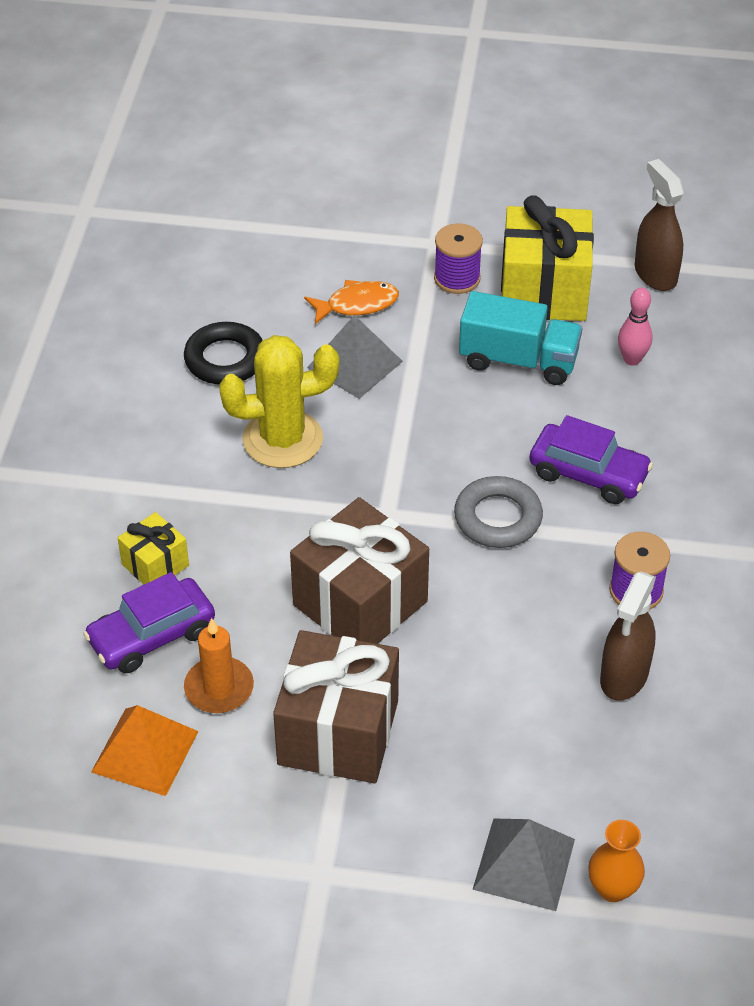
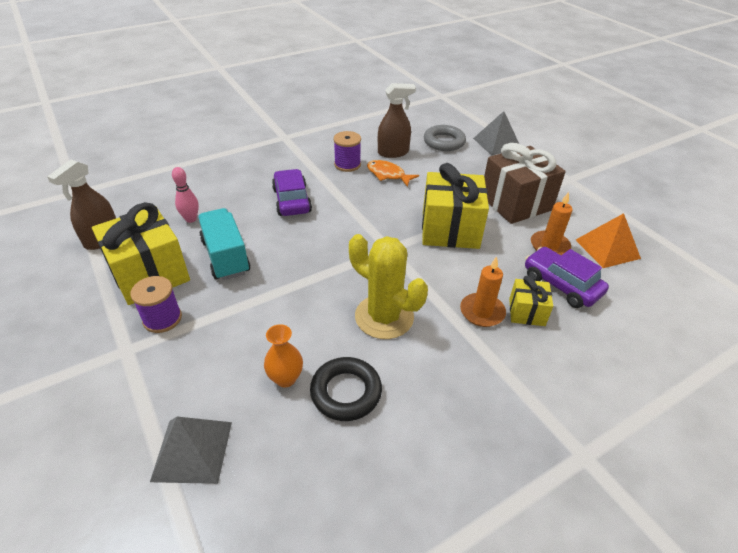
camera: 130 degrees left, 5 degrees down
(152, 636) = (561, 284): purple car -> purple car turned 150 degrees counterclockwise
(199, 525) = (482, 312): none -> orange candle
(355, 364) = (289, 322): grey pyramid -> grey pyramid (192, 450)
(357, 305) = (228, 354): orange fish -> orange fish (388, 175)
(360, 603) = (450, 229): brown gift -> yellow gift
(498, 518) = (350, 214): grey ring -> grey ring (444, 142)
(612, 888) = (478, 126): orange vase -> orange vase (285, 378)

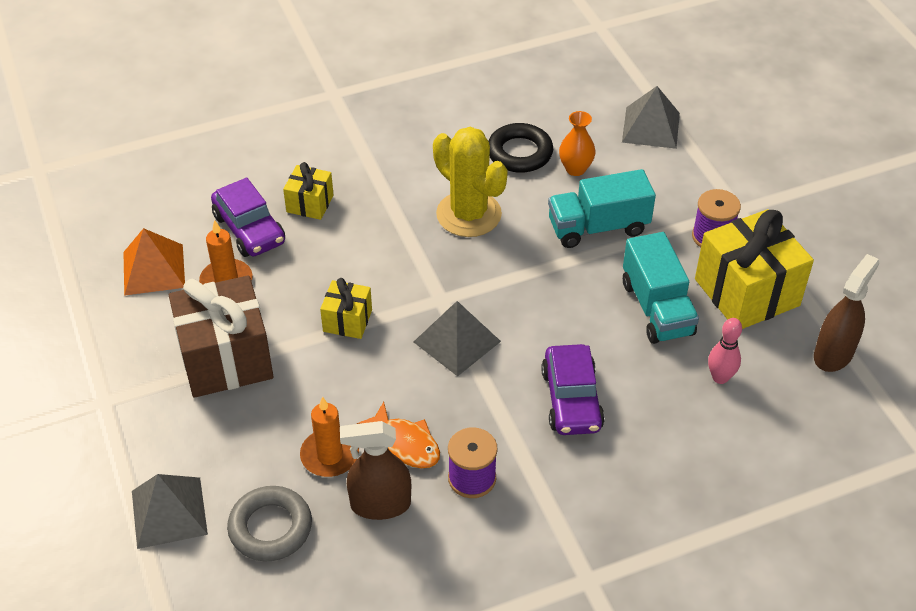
camera: 170 degrees left, 5 degrees up
(266, 317) = (598, 227): none -> turquoise truck
(371, 224) = (457, 341): none -> grey pyramid
(450, 229) = (347, 321): yellow gift -> yellow gift, size x0.51
(482, 312) = (359, 209): orange candle -> orange candle (329, 455)

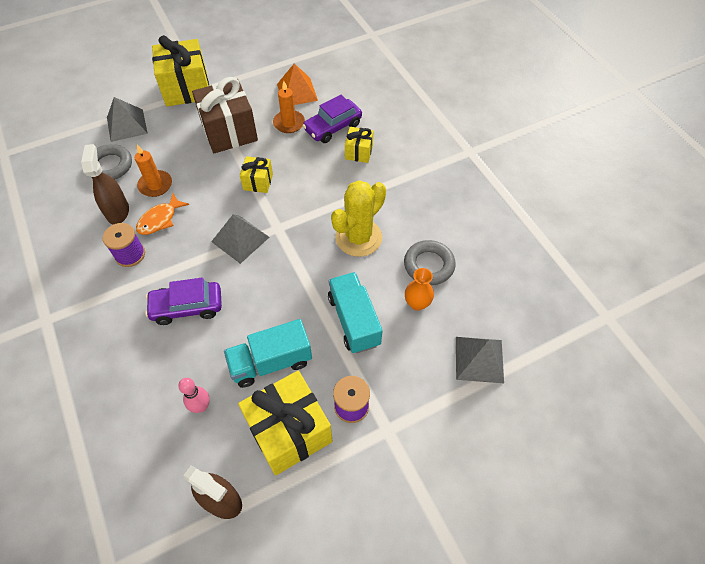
camera: 85 degrees right, 10 degrees up
(95, 424) = (186, 89): none -> yellow gift
(519, 153) = (429, 265): black ring -> grey ring

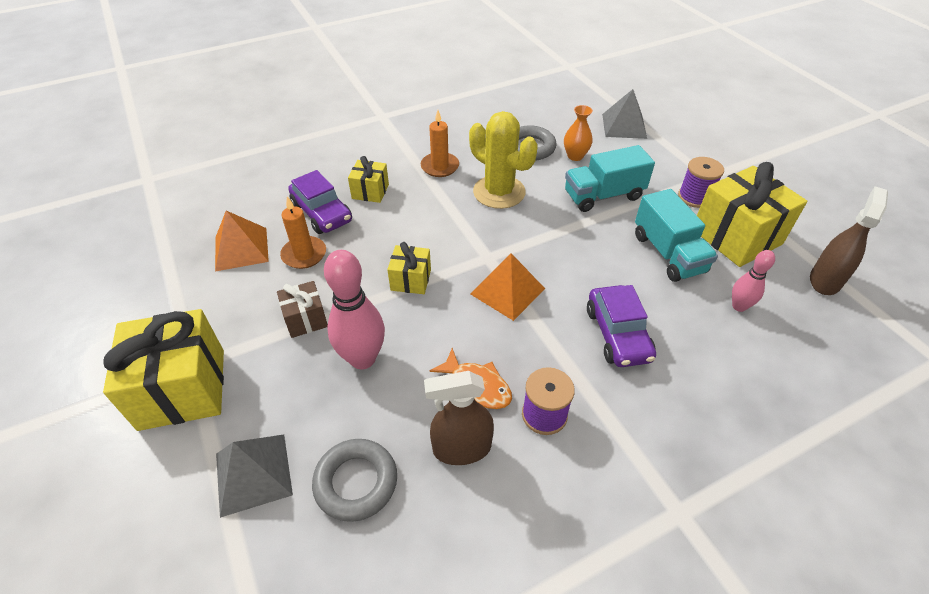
camera: 90 degrees left, 10 degrees down
(155, 185) = (407, 402): orange candle -> orange candle (440, 166)
(193, 162) = (362, 358): none -> pink bowling pin
(229, 131) = (306, 319): brown gift -> brown gift, size x0.51
(240, 239) = (507, 291): grey pyramid -> orange pyramid

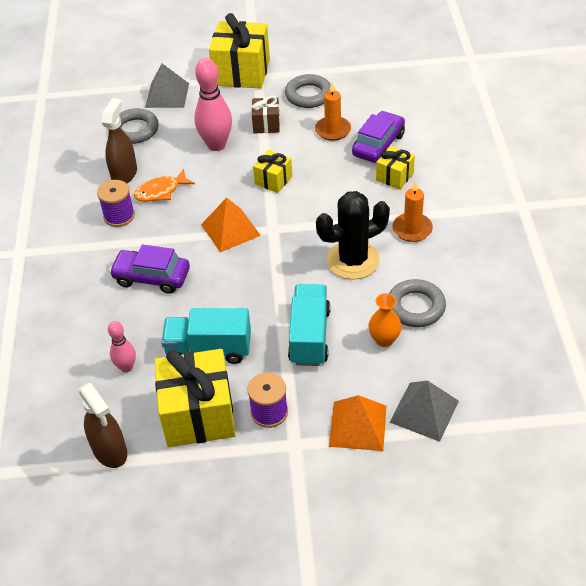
camera: 115 degrees right, 0 degrees up
(235, 295) = (308, 95): none -> grey ring
(241, 249) = (356, 100): orange pyramid -> orange pyramid (357, 425)
(322, 213) = (378, 145): purple car -> purple car turned 135 degrees clockwise
(499, 192) = (353, 260): yellow cactus -> black cactus

